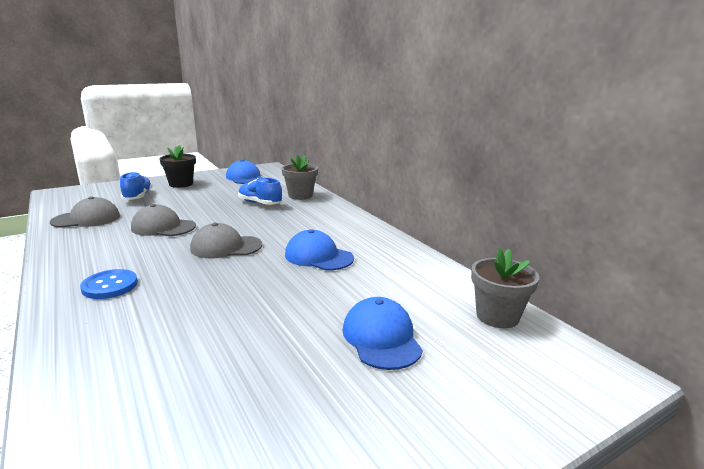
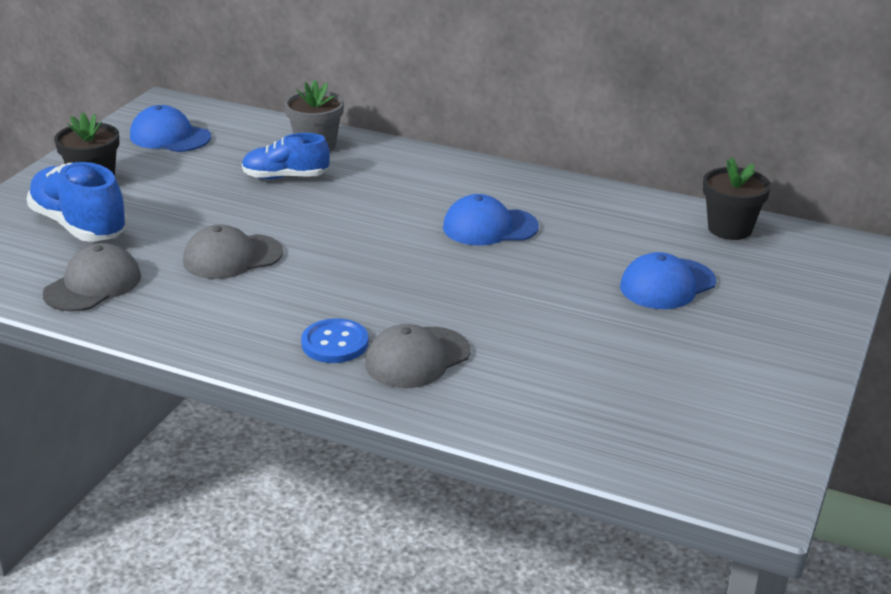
camera: 35 degrees left, 10 degrees up
(138, 197) = (79, 225): blue shoe -> blue shoe, size x1.52
(226, 247) = (367, 253): grey cap -> grey cap (417, 358)
(381, 338) = (667, 284): blue cap -> blue cap turned 75 degrees counterclockwise
(497, 316) = (730, 229): grey flower pot -> black flower pot

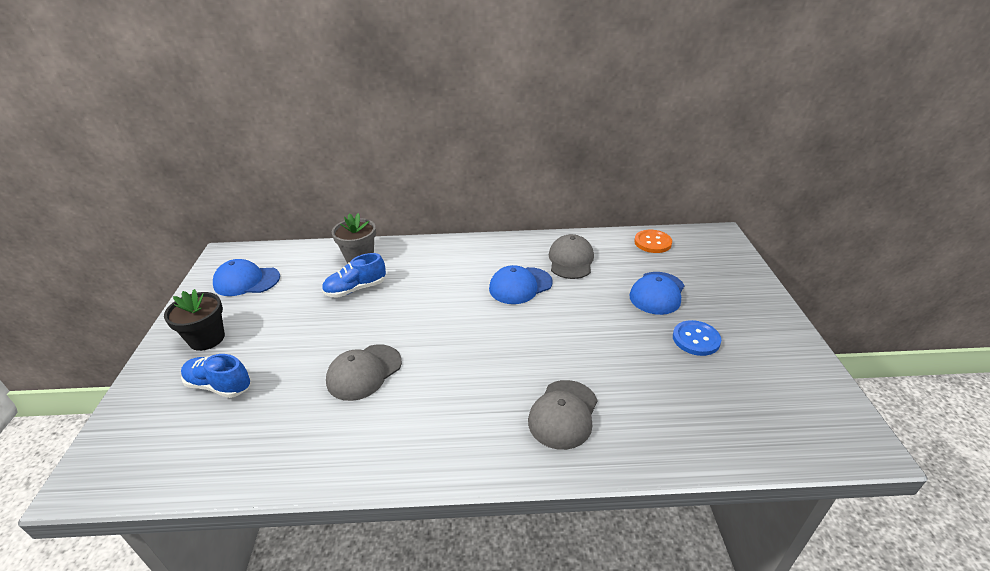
camera: 25 degrees left, 5 degrees up
(79, 225) = (219, 385): blue shoe -> blue shoe, size x0.66
(93, 285) = (266, 442): grey cap -> grey cap (571, 260)
(335, 343) = (497, 424): blue button -> blue button (696, 339)
(730, 229) = (652, 242): black flower pot -> orange button

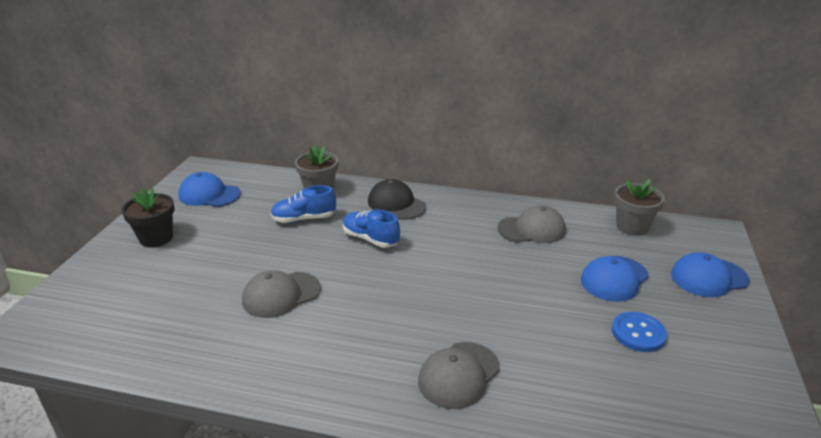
camera: 15 degrees right, 5 degrees down
(219, 385) = (151, 280): blue shoe -> blue shoe (370, 239)
(439, 258) = (396, 204): none -> black cap
(520, 286) = (467, 244): blue cap -> blue cap (708, 277)
(571, 260) = (532, 229): grey cap -> grey cap turned 60 degrees clockwise
(652, 242) = (632, 227): orange button -> grey flower pot

